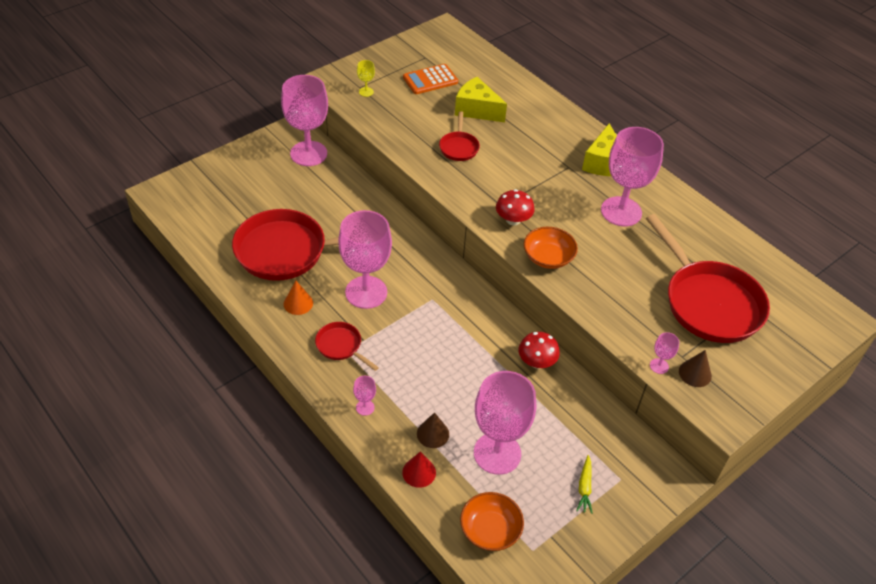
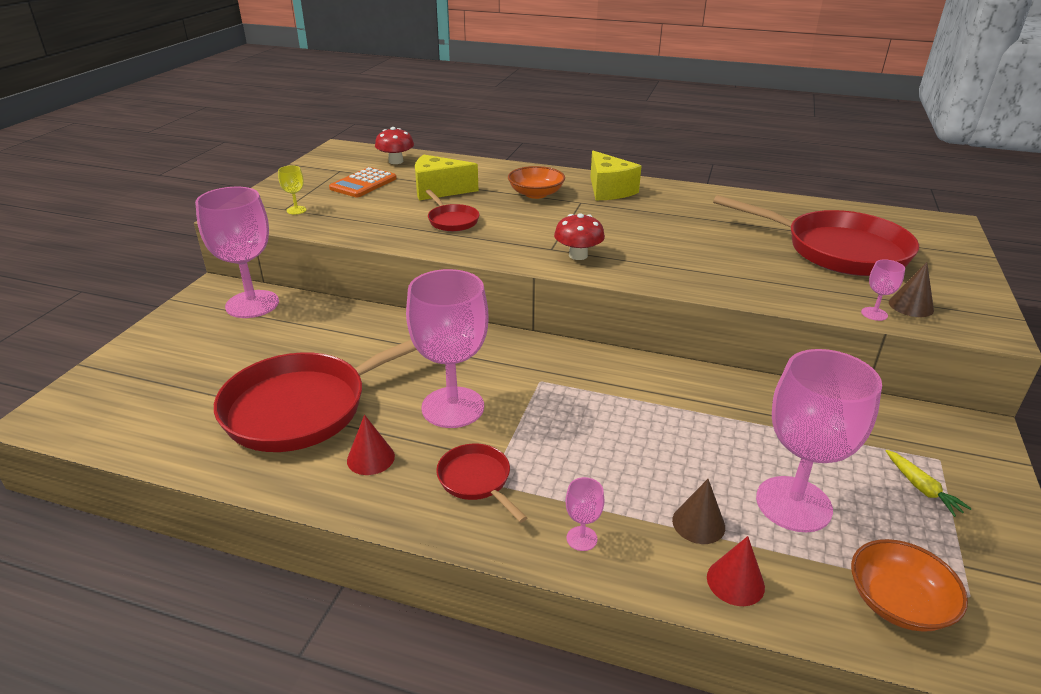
camera: 30 degrees left, 15 degrees down
(298, 303) = (370, 458): orange cone -> red cone
(341, 346) = (477, 480): red pan -> red pan turned 45 degrees clockwise
(536, 362) = (718, 389): red mushroom -> red mushroom (396, 161)
(548, 257) = (651, 271): orange bowl -> orange bowl (536, 194)
(621, 211) = (670, 216): pink goblet -> none

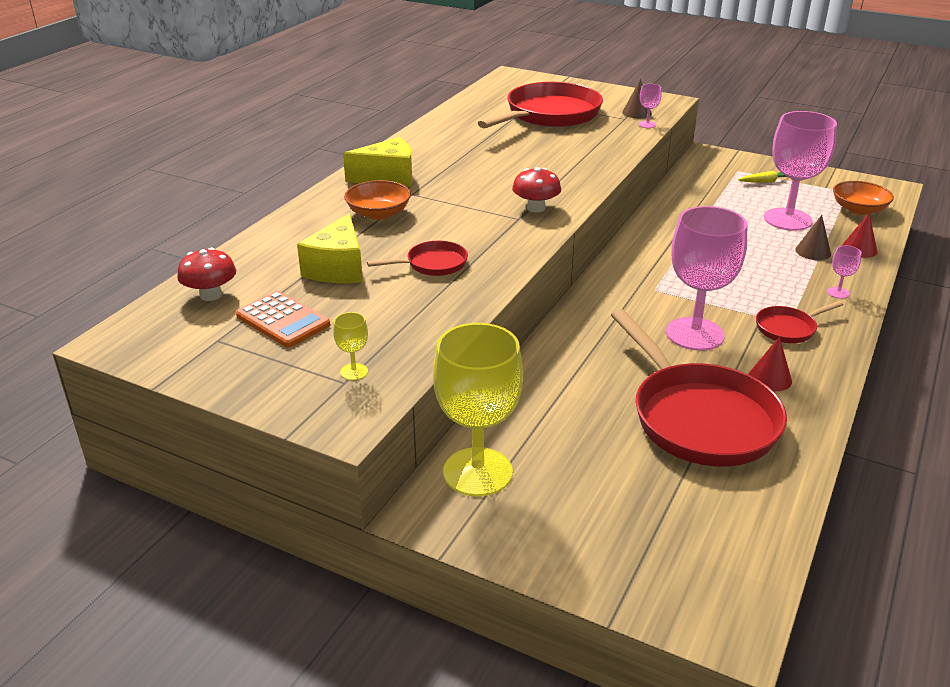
camera: 80 degrees left, 0 degrees up
(252, 304) = (477, 472): pink goblet -> yellow goblet

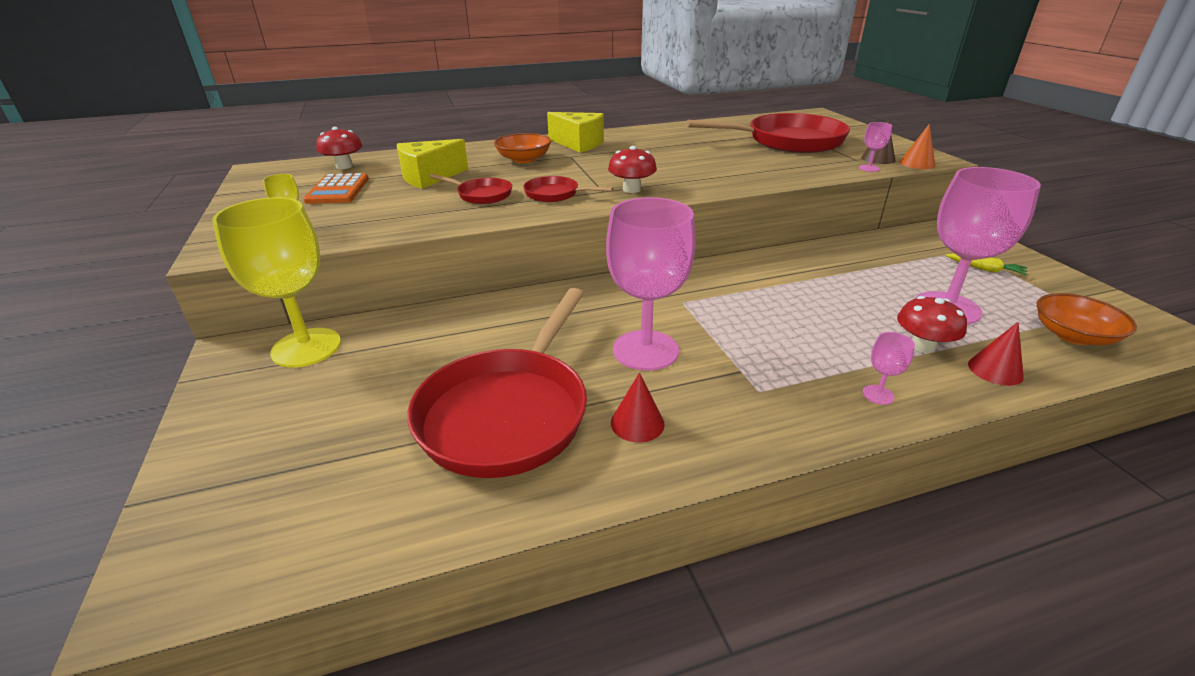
camera: 45 degrees right, 0 degrees up
(666, 109) = (917, 163): none -> orange cone
(788, 328) = (748, 394): red pan -> red pan (555, 194)
(813, 251) = (922, 346): brown cone -> red mushroom

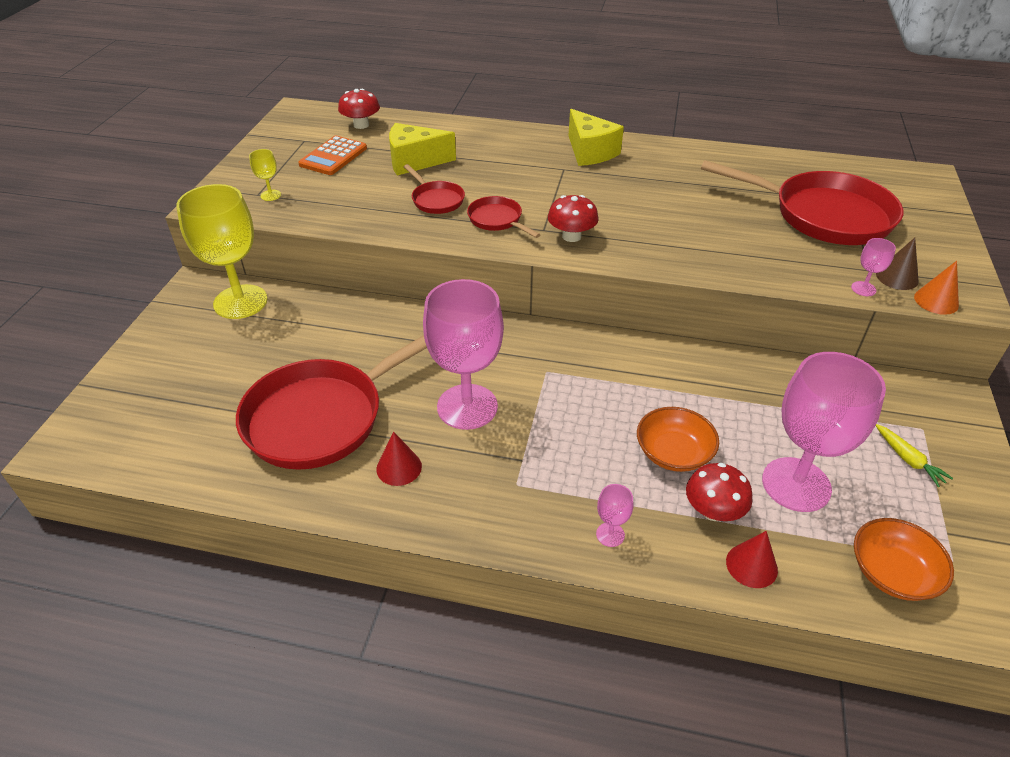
camera: 30 degrees right, 10 degrees up
(524, 159) = (516, 161): orange bowl -> orange bowl (673, 453)

